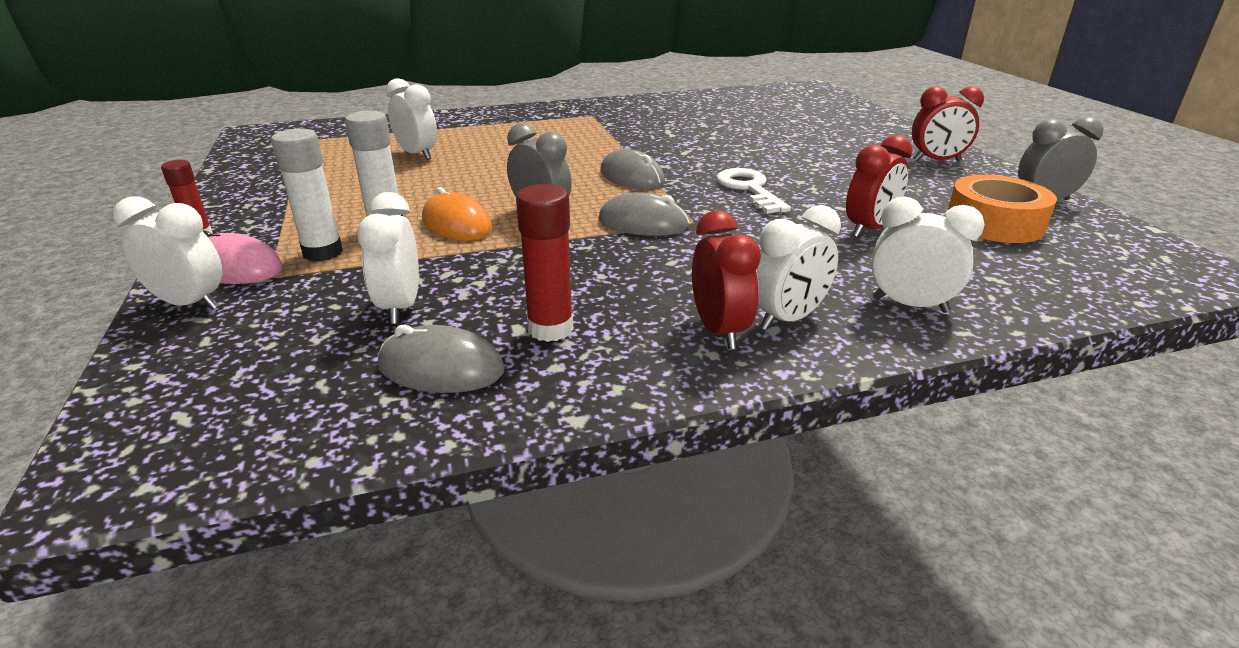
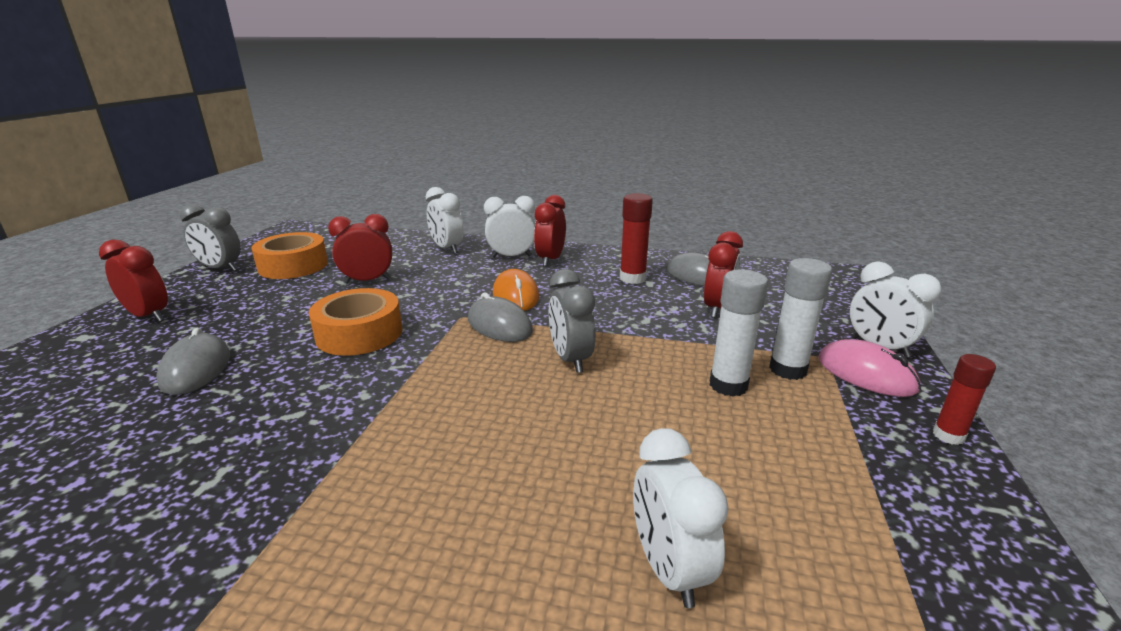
camera: 150 degrees left, 5 degrees down
(400, 307) = (718, 308): white clock -> red clock
(457, 224) = (656, 369): orange mouse -> orange mouse (515, 295)
(632, 177) = (427, 384): grey mouse -> grey mouse (196, 369)
(749, 189) = (359, 333): white key -> orange tape

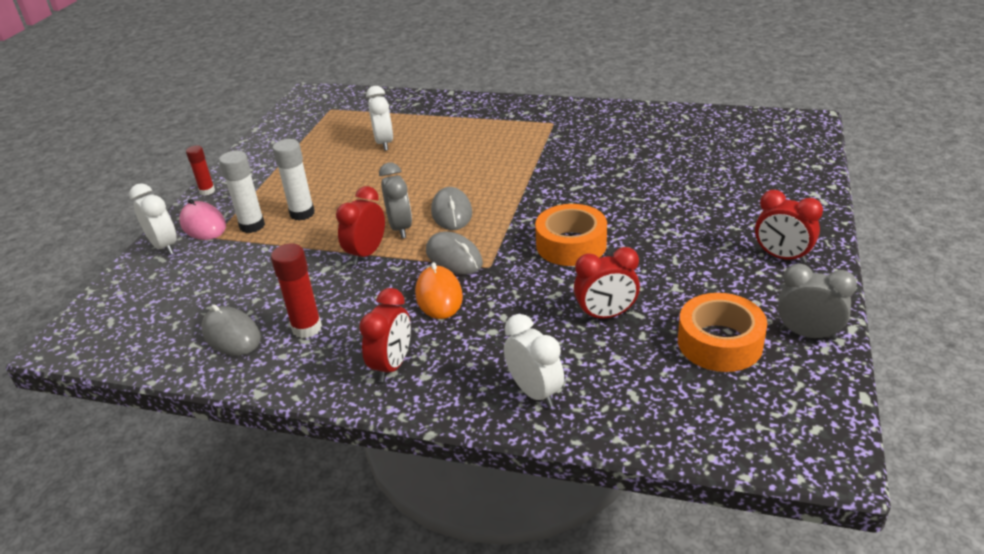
camera: 175 degrees left, 10 degrees up
(196, 369) = (671, 211): grey mouse -> grey mouse (451, 212)
(511, 256) = (442, 372): white clock -> none
(718, 308) = (251, 284): red clock -> red clock (366, 253)

